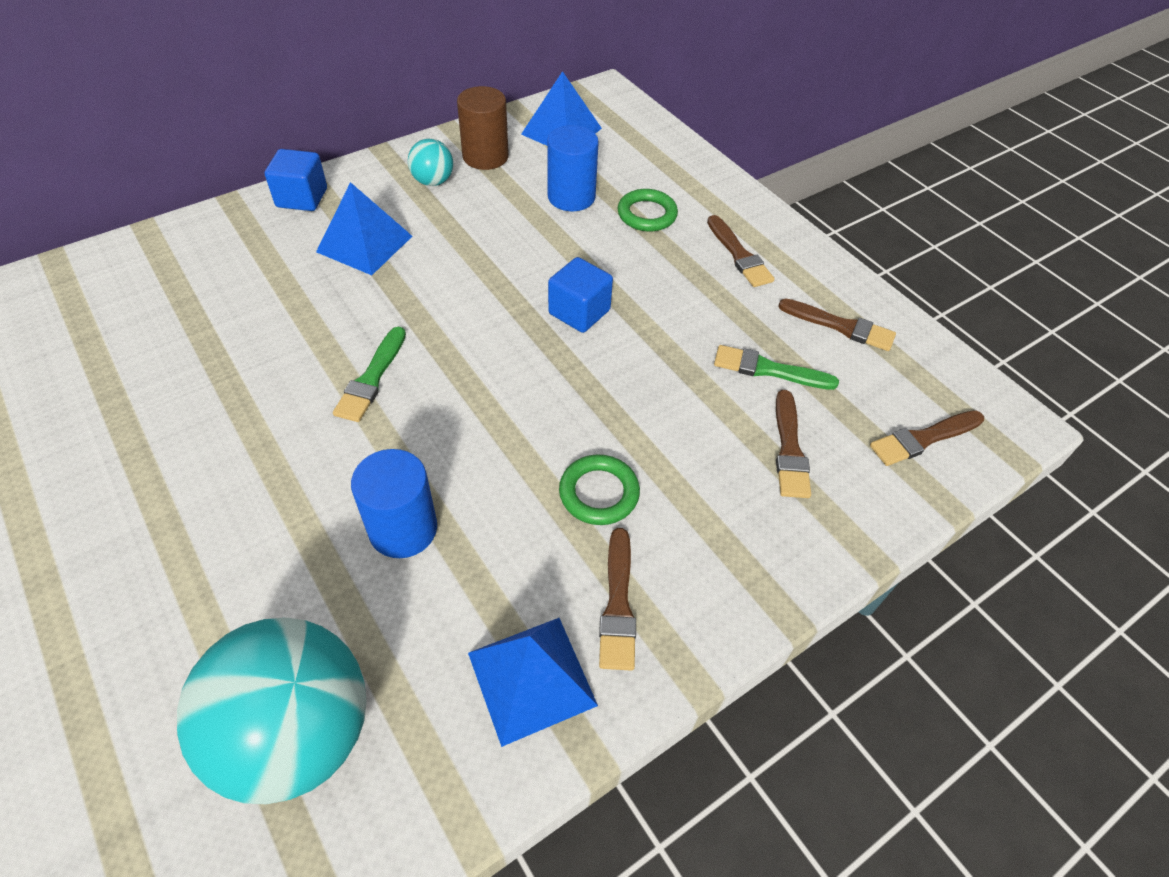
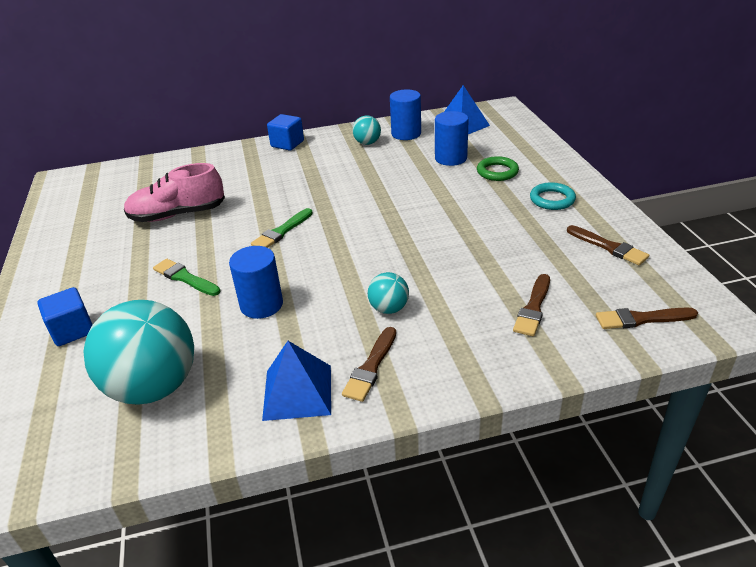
camera: 25 degrees right, 15 degrees down
(173, 374) = (177, 215): none -> pink shoe
(364, 244) = (311, 168): blue pyramid -> none
(485, 156) = (406, 134): brown cylinder -> blue cylinder
(579, 312) = (425, 216): blue cube -> blue cube (72, 330)
(599, 493) = (389, 308): green ring -> turquoise ball
(739, 255) = (552, 199): brown brush -> turquoise ring
(768, 369) = (541, 263): green brush -> green brush (185, 278)

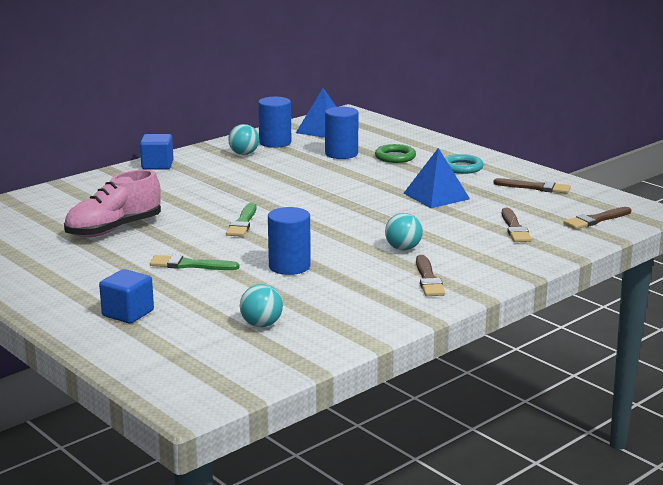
camera: 30 degrees left, 15 degrees down
(154, 387) = (261, 324): turquoise ball -> turquoise ball, size x0.46
(297, 392) = (387, 302): blue pyramid -> blue pyramid (436, 196)

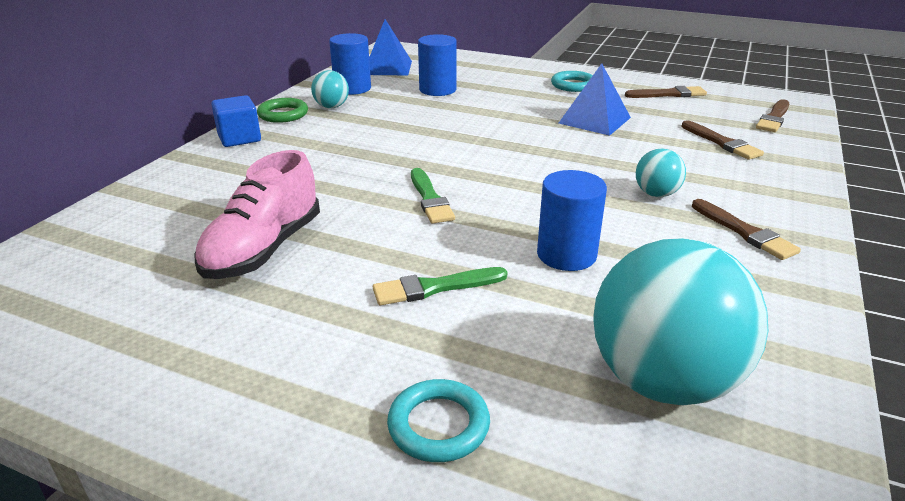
camera: 25 degrees left, 10 degrees up
(128, 313) = (438, 425): blue cube -> turquoise ring
(261, 324) = (663, 380): turquoise ball -> turquoise ball, size x2.18
(395, 157) = (495, 84): green ring -> green ring (283, 114)

